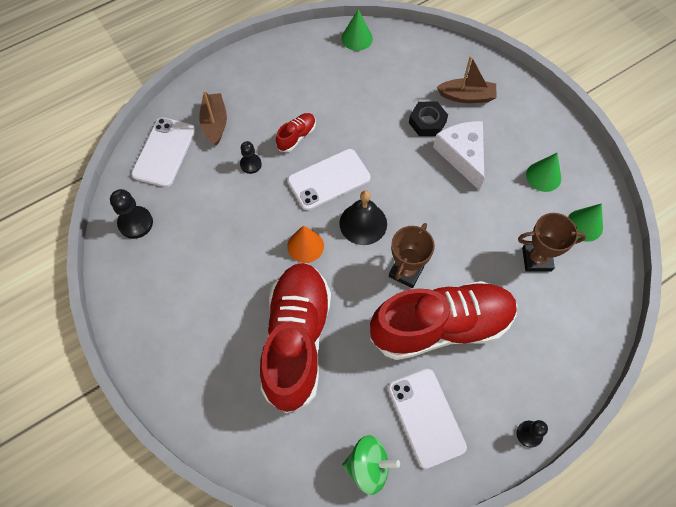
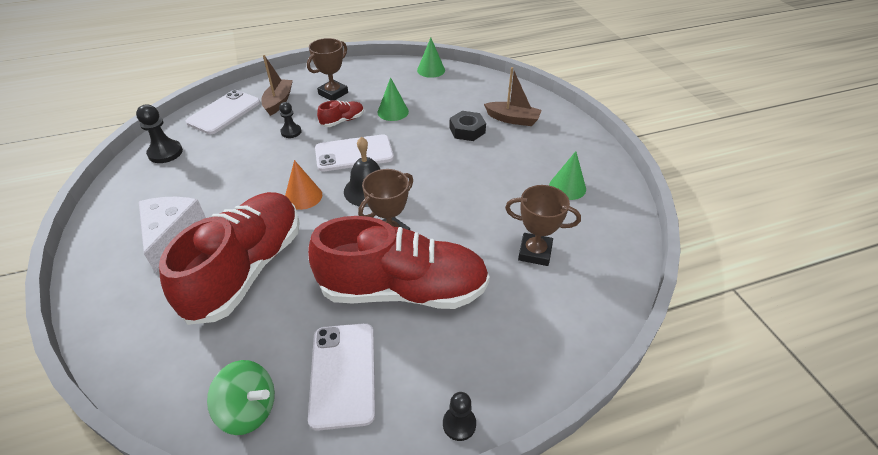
camera: 15 degrees right, 20 degrees down
(267, 97) = (333, 93): none -> brown trophy
(462, 155) = (490, 158): white cheese -> white cheese (171, 234)
(584, 225) = (599, 233): green cone -> green cone (393, 112)

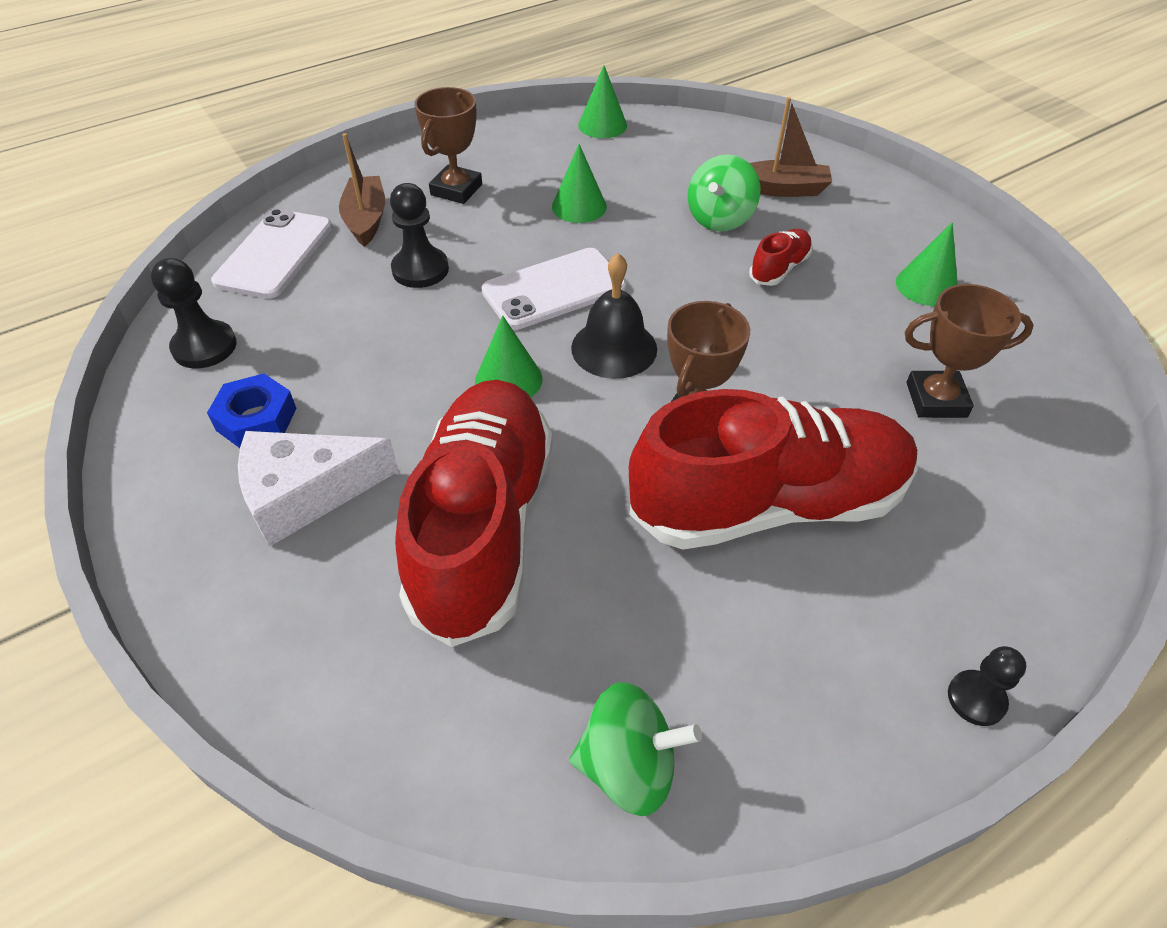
camera: 15 degrees left, 5 degrees up
(169, 193) = (256, 419): none -> blue nut
(171, 234) = (306, 493): white cheese -> white cheese turned 90 degrees counterclockwise
(291, 132) = (420, 270): black pawn -> black pawn, size x1.54
(303, 196) = (508, 379): orange cone -> green cone
(342, 121) = (501, 235): red shoe -> red shoe (779, 268)
(343, 374) = (750, 666): white phone -> none
(467, 130) = (720, 219): black nut -> green spinning top

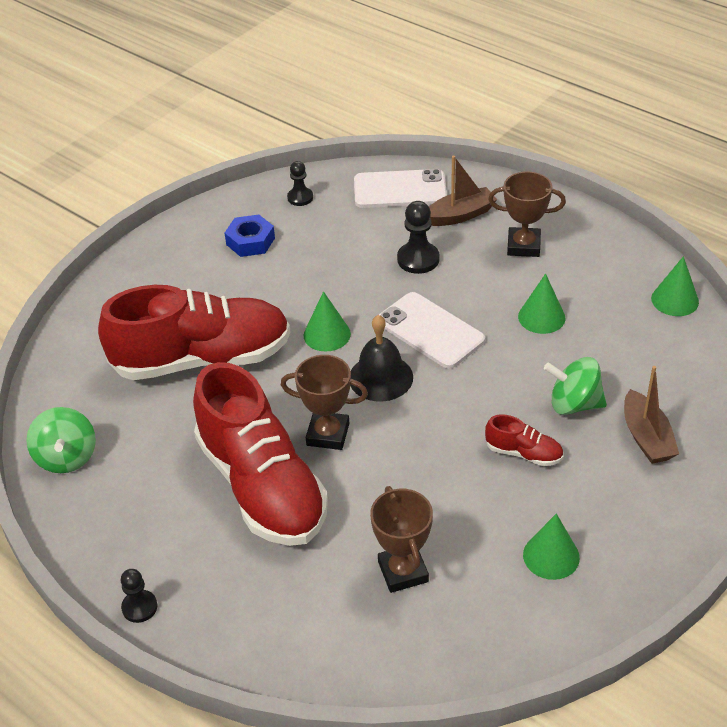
camera: 75 degrees right, 5 degrees down
(204, 347) = (300, 198): black pawn -> black pawn, size x0.65
(306, 493) = (203, 281): white cheese -> none

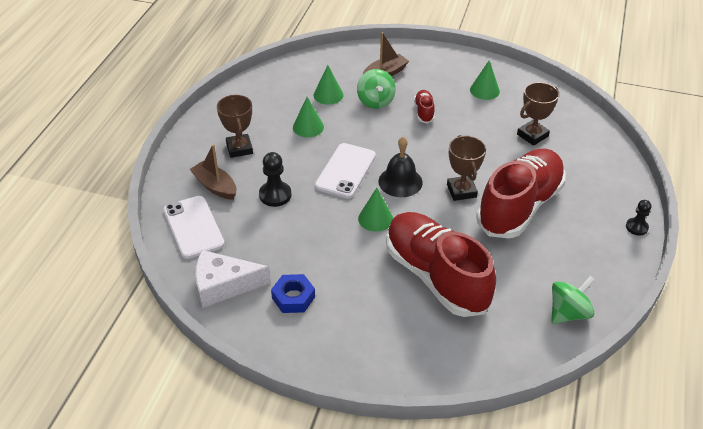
camera: 115 degrees left, 0 degrees up
(300, 198) = (224, 285): black pawn -> white cheese
(675, 300) = (267, 80): green cone -> green cone (328, 95)

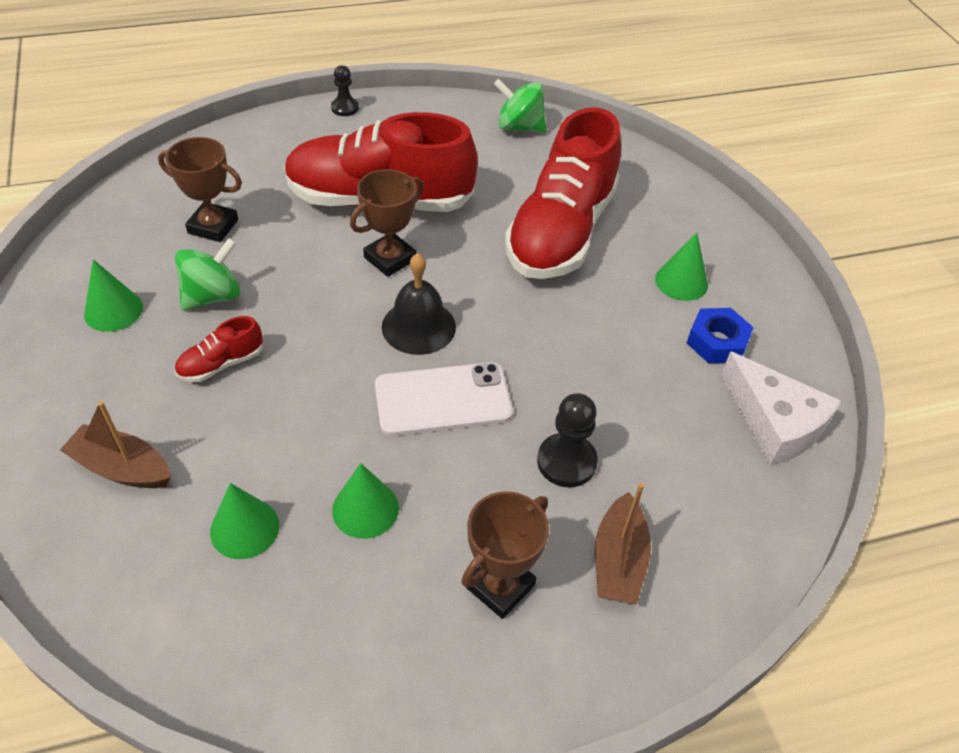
camera: 125 degrees left, 5 degrees up
(193, 227) = (723, 531): white phone -> none
(375, 101) = (226, 443): green spinning top -> green spinning top (213, 296)
(375, 218) = (514, 322): green cone -> green cone (681, 281)

